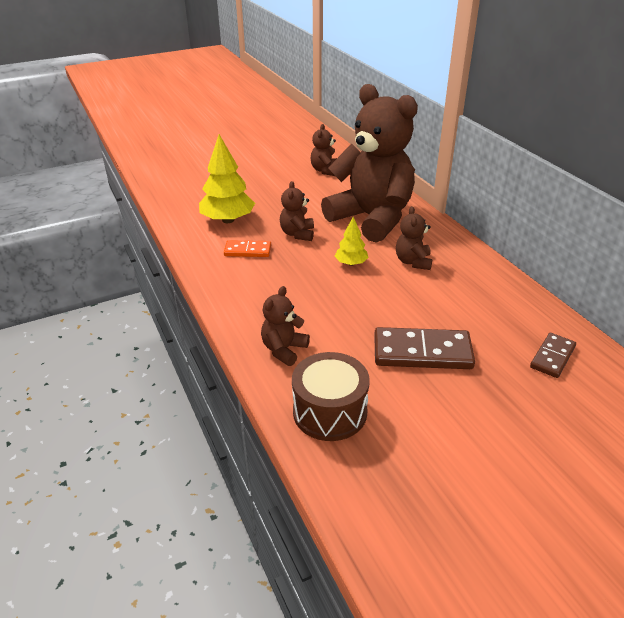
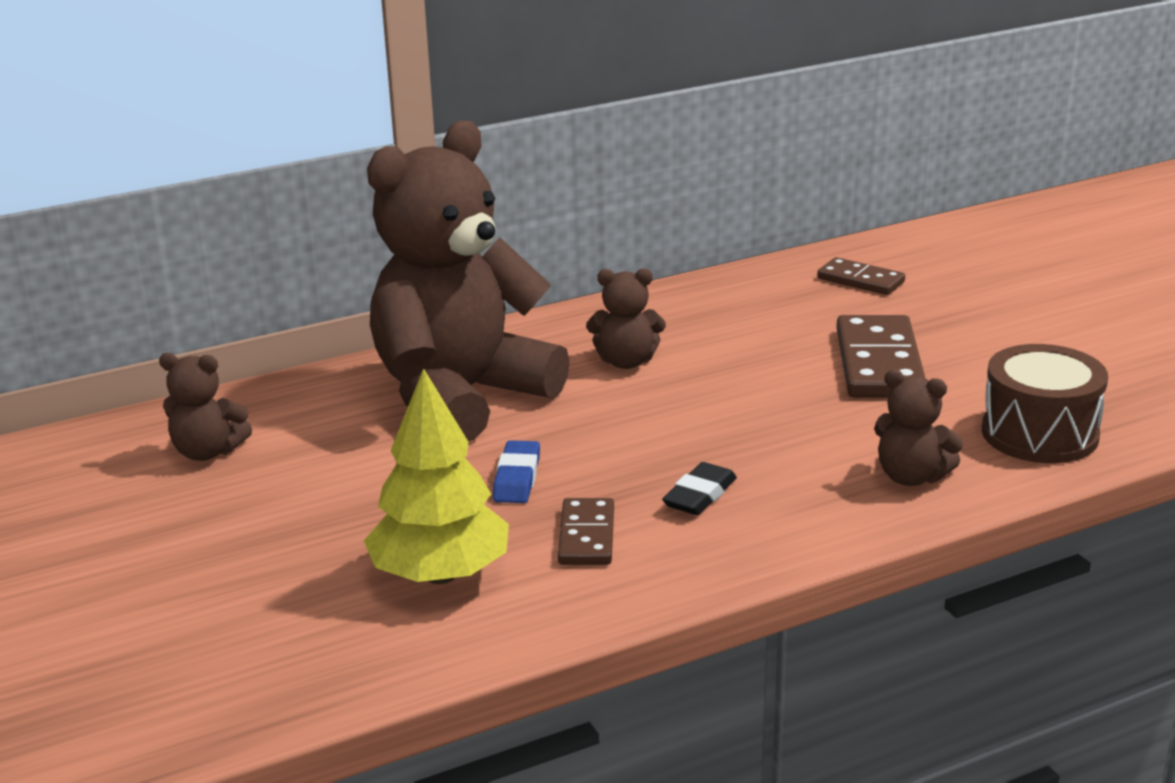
camera: 90 degrees left, 10 degrees down
(247, 251) = (587, 536): orange domino -> brown domino
(276, 280) = (699, 495): none -> black eraser
(297, 234) = (517, 478): brown teddy bear -> blue eraser
(351, 263) = (633, 418): yellow tree -> none

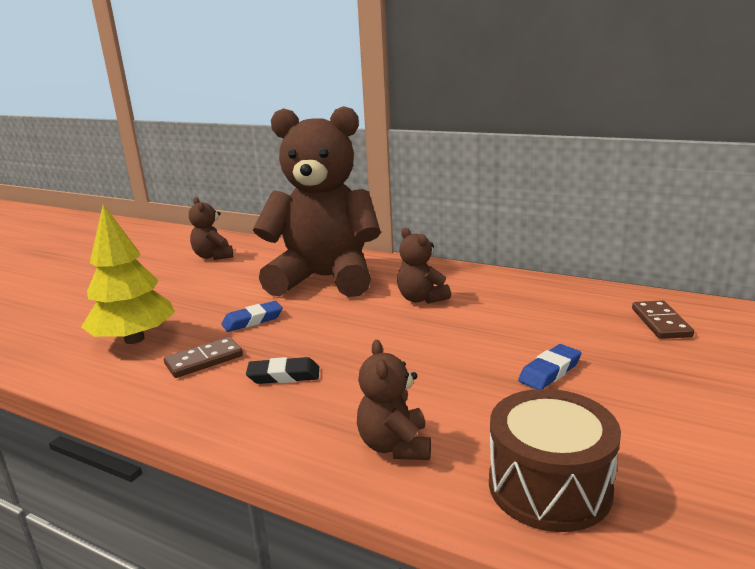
camera: 55 degrees right, 5 degrees down
(878, 363) = (550, 372): brown domino -> blue eraser

